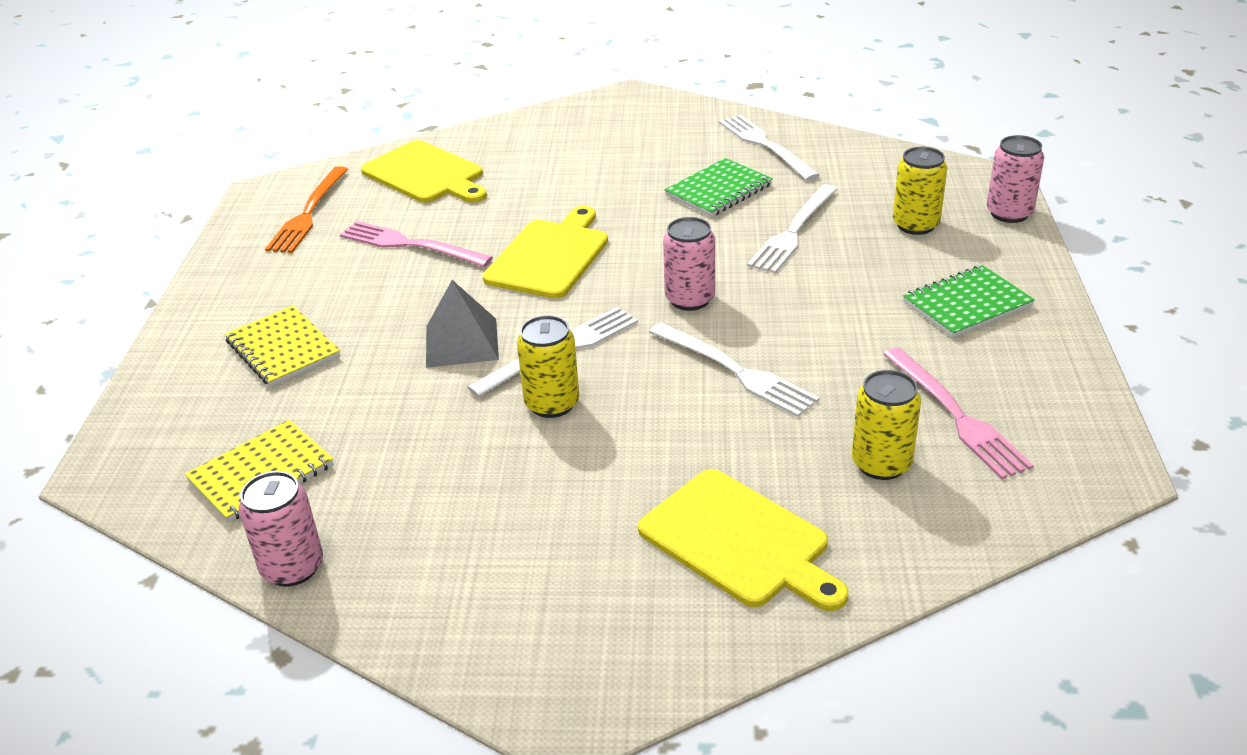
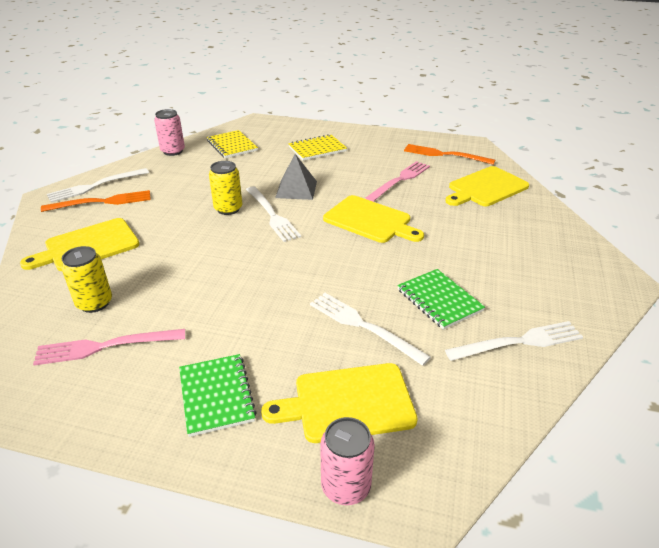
camera: 100 degrees right, 0 degrees up
(571, 594) = (102, 202): none -> orange fork
(690, 299) = (297, 263): pink can -> none
(735, 371) = (214, 268): white fork -> white fork (95, 186)
(915, 225) = (348, 403): yellow can -> yellow cutting board

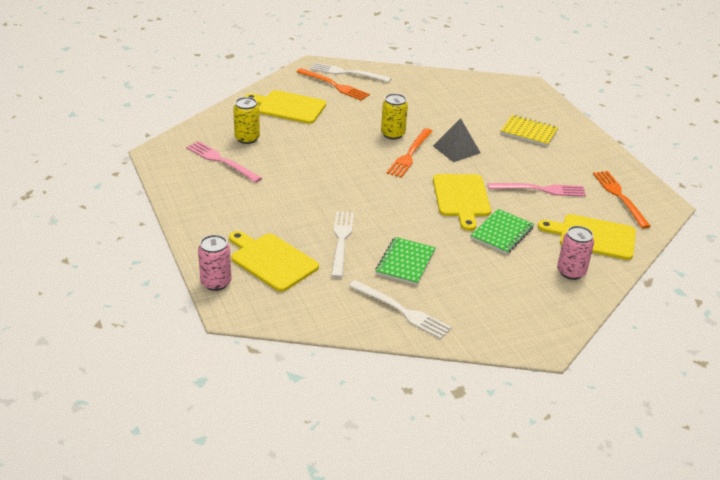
camera: 50 degrees right, 0 degrees up
(173, 151) = (429, 75): pink can -> pink can (571, 272)
(216, 395) = (228, 214): green notebook -> green notebook (502, 233)
(232, 146) = (474, 94): yellow notebook -> none
(272, 215) = (410, 154): white fork -> orange fork

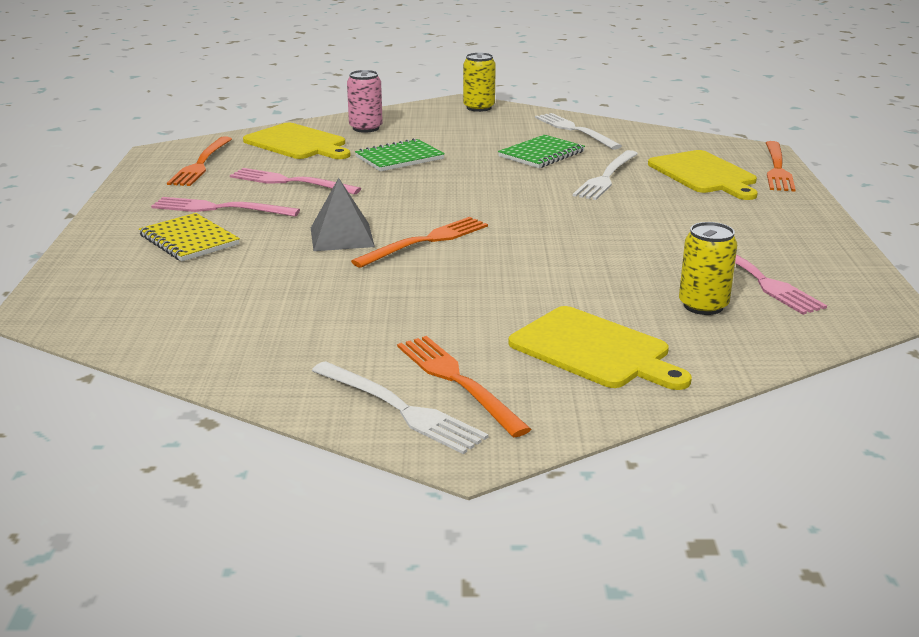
camera: 155 degrees left, 10 degrees down
(216, 282) = (777, 168): pink can -> orange fork
(393, 134) = (423, 272): yellow can -> yellow can (479, 108)
(461, 198) = (408, 189): yellow cutting board -> none
(547, 158) = (220, 208): none -> pink fork

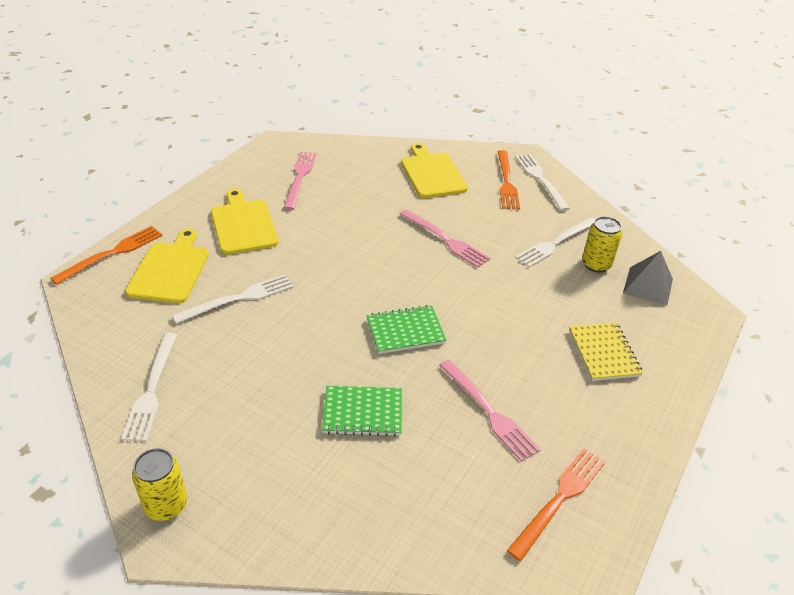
camera: 150 degrees left, 15 degrees up
(220, 208) = (567, 391): pink fork -> pink fork (445, 240)
(297, 143) = (437, 504): yellow cutting board -> yellow cutting board (243, 225)
(307, 320) = (555, 243): none -> white fork
(341, 237) = (493, 309): grey pyramid -> grey pyramid (648, 286)
(366, 128) = (338, 510): pink can -> none
(426, 241) = (441, 280): orange fork -> none
(541, 154) = (239, 357): green notebook -> green notebook (405, 331)
(703, 306) = (351, 175): yellow can -> yellow can (596, 264)

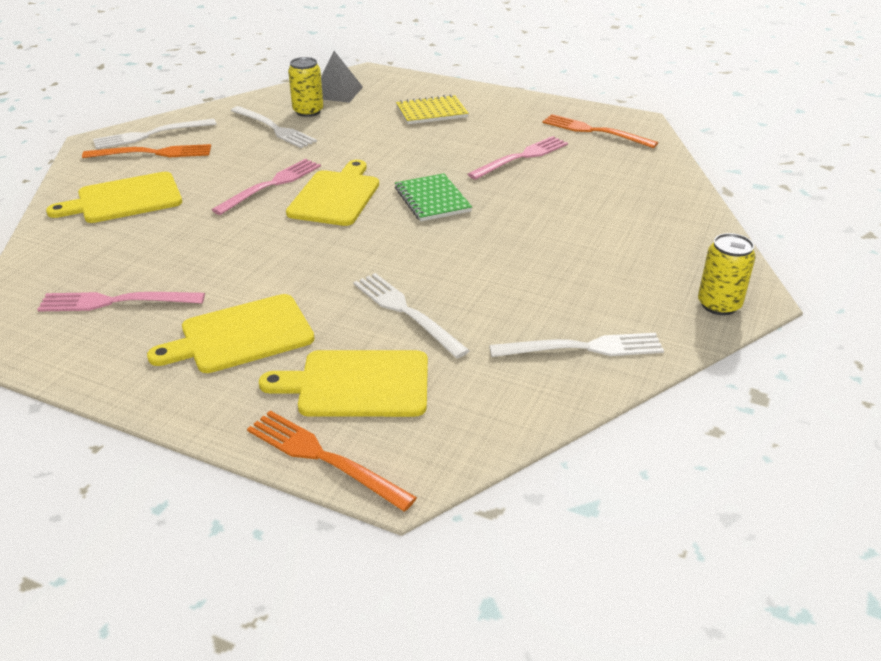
camera: 95 degrees left, 5 degrees down
(362, 413) = (551, 214): green notebook -> none
(421, 273) = (335, 196): none -> yellow cutting board

